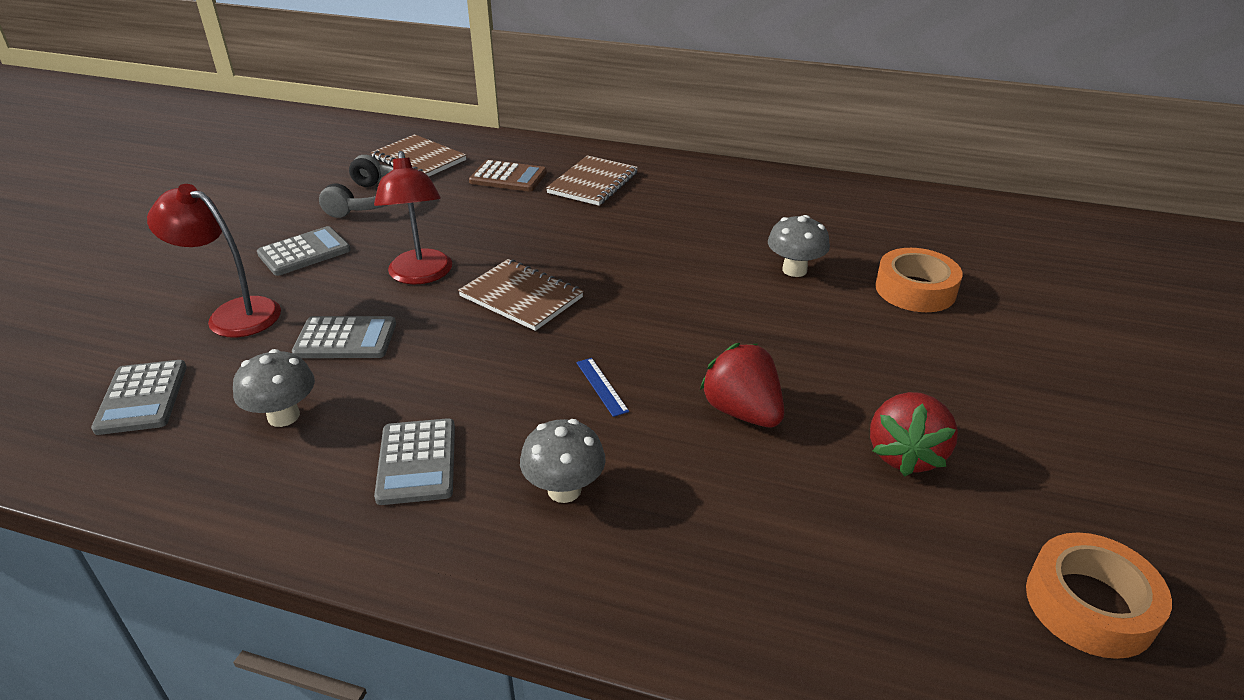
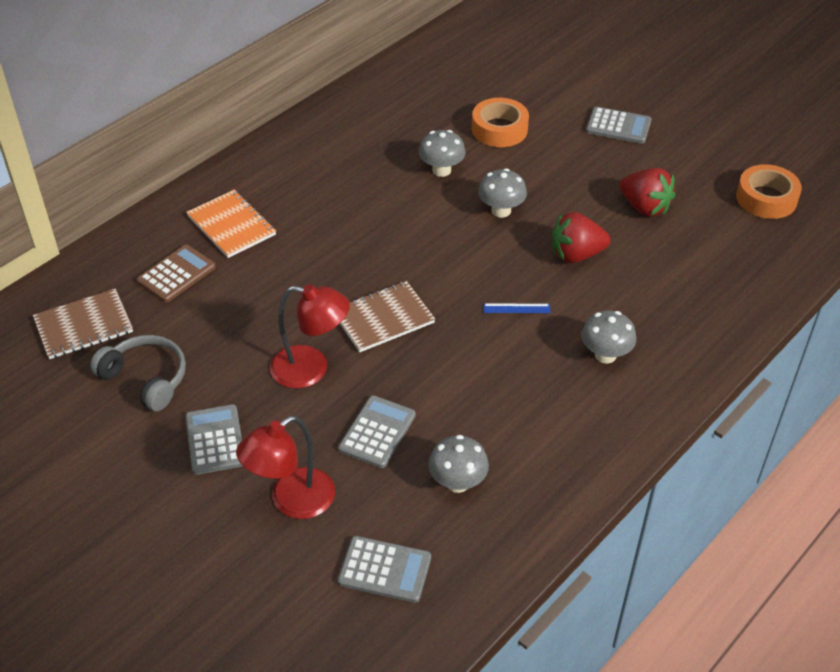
camera: 65 degrees left, 10 degrees up
(416, 462) = (545, 418): grey calculator -> grey calculator (618, 126)
(593, 183) = (231, 225): brown notebook -> orange notebook
(768, 329) = (501, 211): none -> grey mushroom

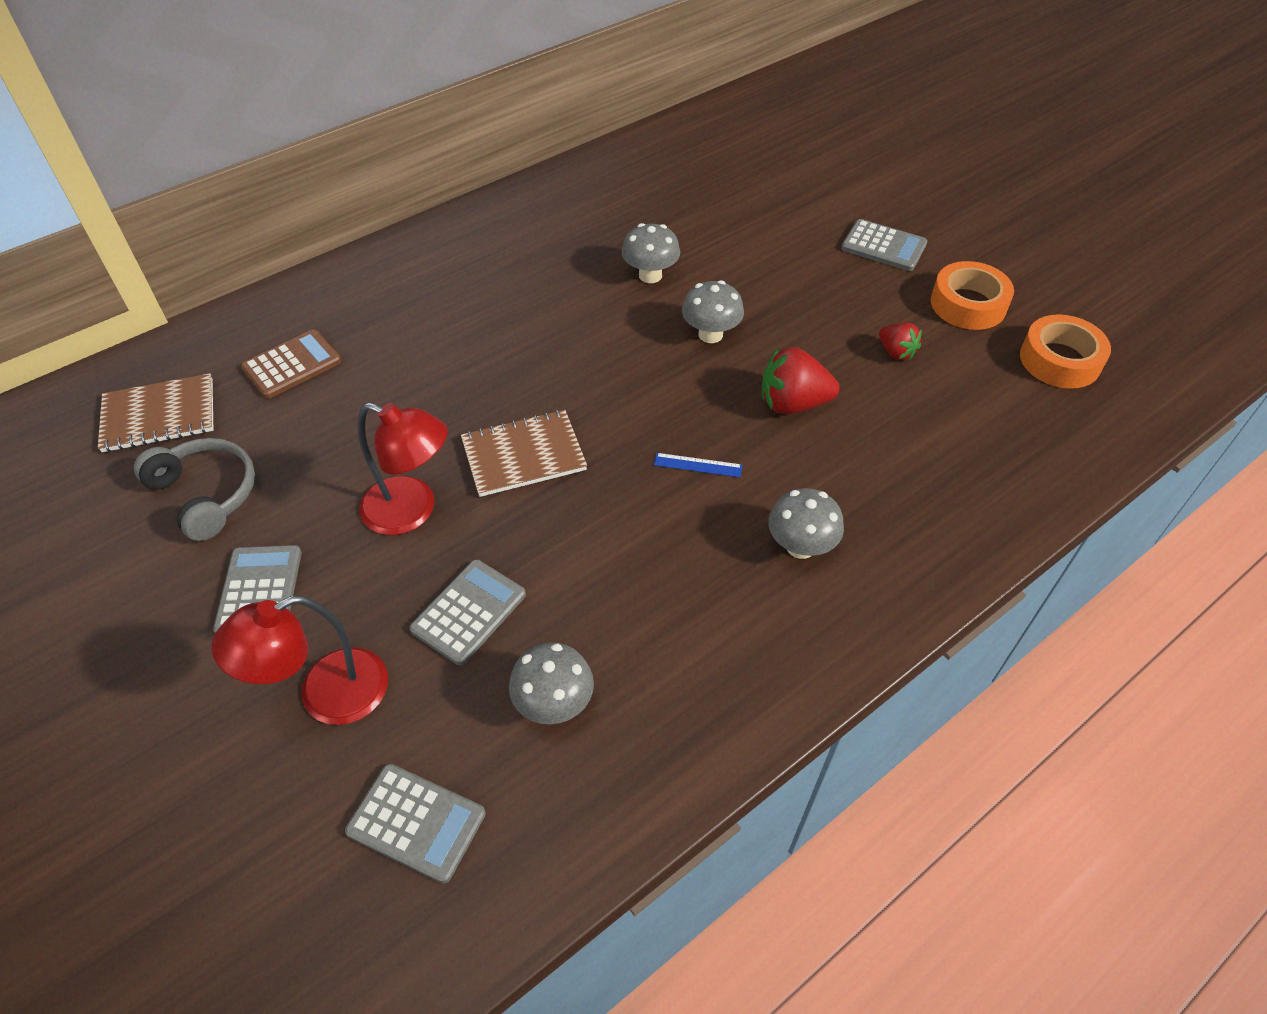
camera: 10 degrees right, 5 degrees up
(231, 225) = (378, 313): orange notebook -> none
(499, 129) = (734, 234): orange tape -> orange tape (968, 304)
(644, 207) = (896, 352): red strawberry -> red strawberry, size x0.60

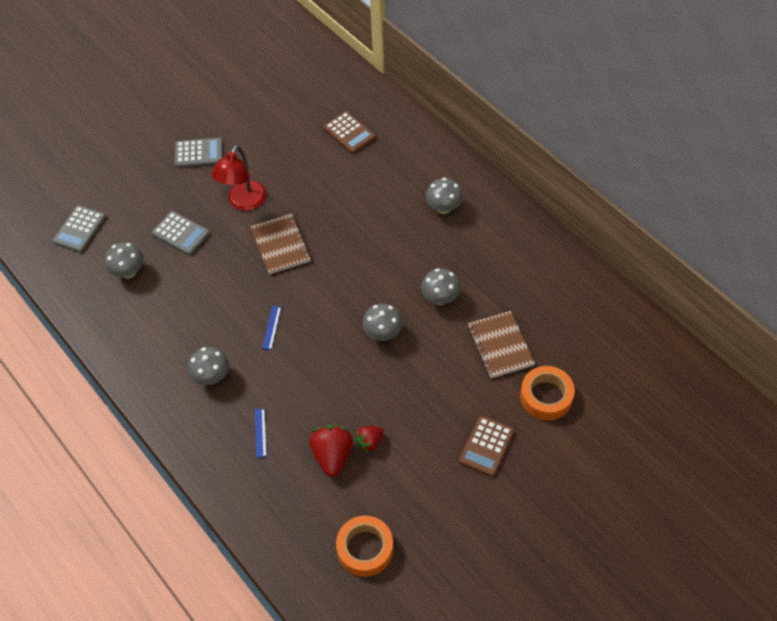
camera: 90 degrees right, 5 degrees up
(159, 415) = (311, 89): brown notebook -> brown notebook (500, 345)
(206, 494) = (257, 120): grey headphones -> none
(326, 695) = (142, 188): red lamp -> none
(484, 265) = (443, 208): none -> grey mushroom
(792, 403) = (321, 378): red strawberry -> red strawberry (332, 456)
(883, 246) = (486, 446): grey calculator -> brown calculator
(900, 476) = (260, 432): none -> blue ruler
(968, 304) = (422, 496): orange tape -> orange tape (546, 397)

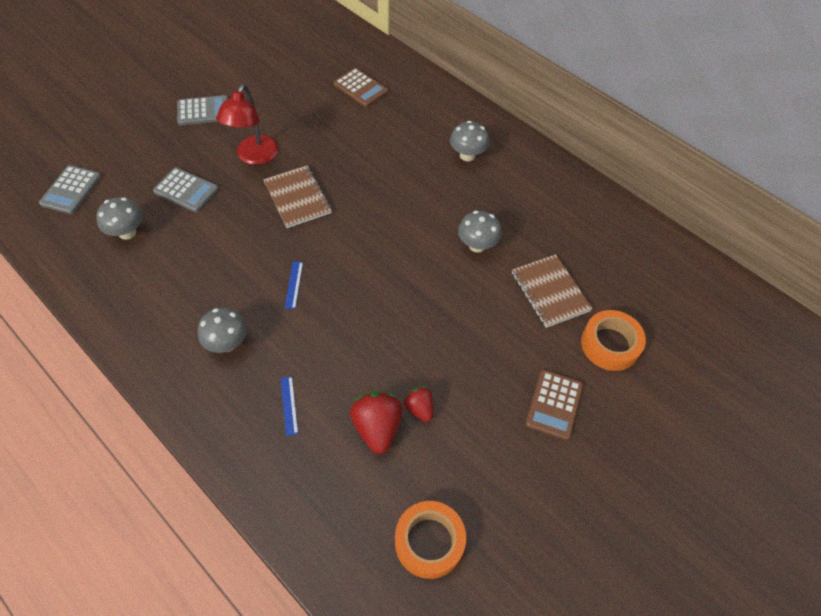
camera: 10 degrees left, 0 degrees up
(369, 442) = (419, 408): red strawberry -> red strawberry turned 105 degrees clockwise
(383, 333) = (419, 285): grey mushroom -> none

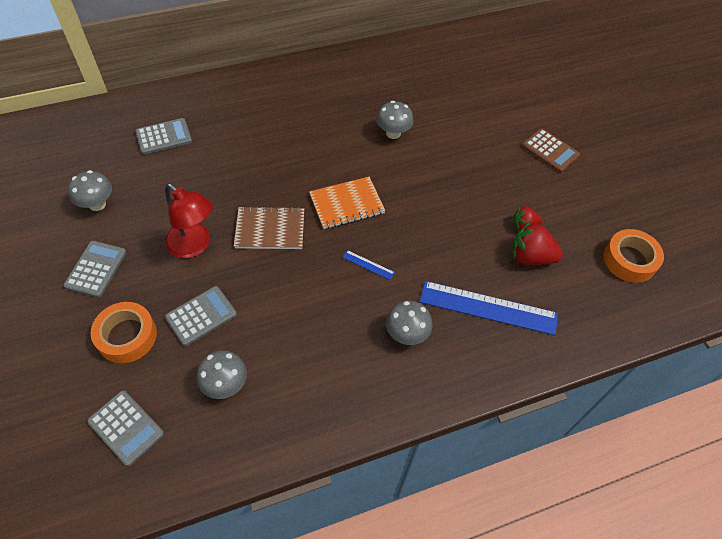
camera: 65 degrees left, 0 degrees up
(289, 405) = (488, 308): blue ruler -> blue ruler, size x2.42
(359, 241) = (346, 204): none -> orange notebook
(360, 88) = (164, 137): brown calculator -> grey calculator
(467, 155) = (297, 101): grey mushroom -> grey mushroom (97, 204)
(550, 292) = (457, 112): brown notebook -> none
(610, 344) = (515, 102): orange tape -> orange tape (127, 336)

